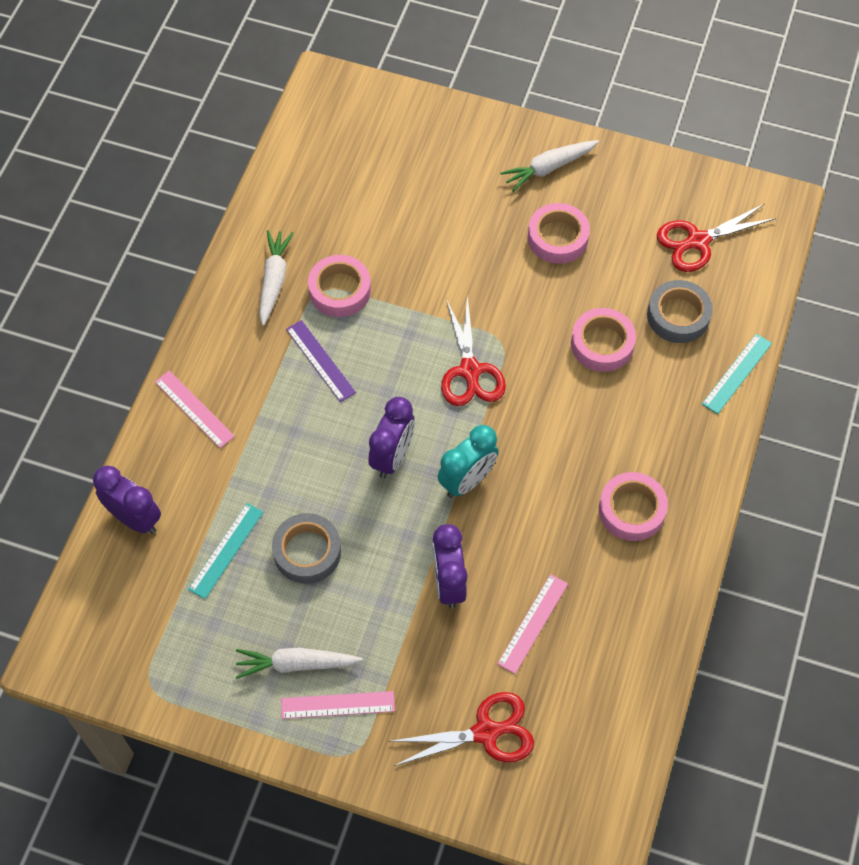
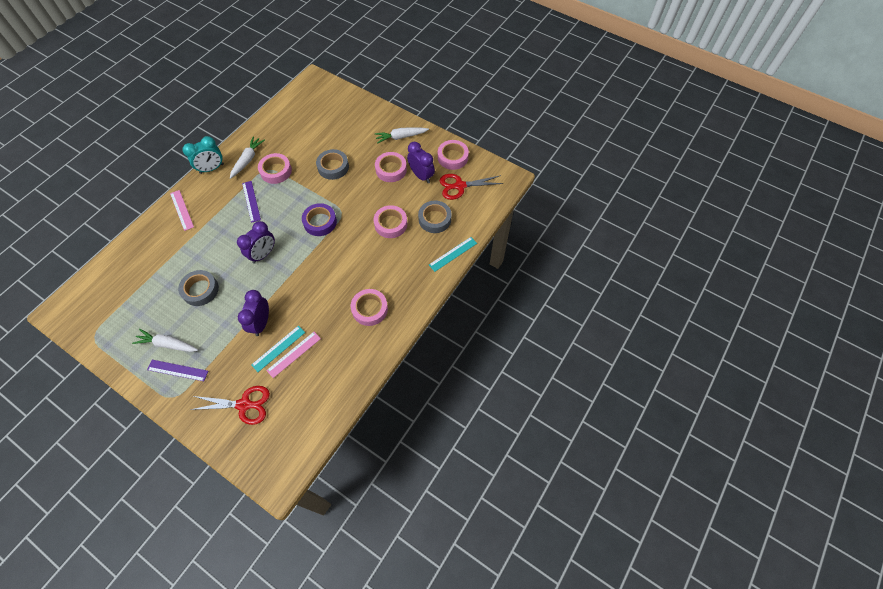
camera: 15 degrees right, 0 degrees up
(135, 518) = (128, 254): purple clock -> purple clock (421, 176)
(226, 550) = (163, 280): turquoise ruler -> turquoise ruler (278, 348)
(337, 705) = (177, 370): pink ruler -> purple ruler
(446, 257) = (333, 167): none -> grey tape
(467, 480) = (294, 274): turquoise clock -> turquoise clock (212, 168)
(470, 371) = (320, 222): red scissors -> purple tape
(662, 188) = (452, 157): none -> pink tape

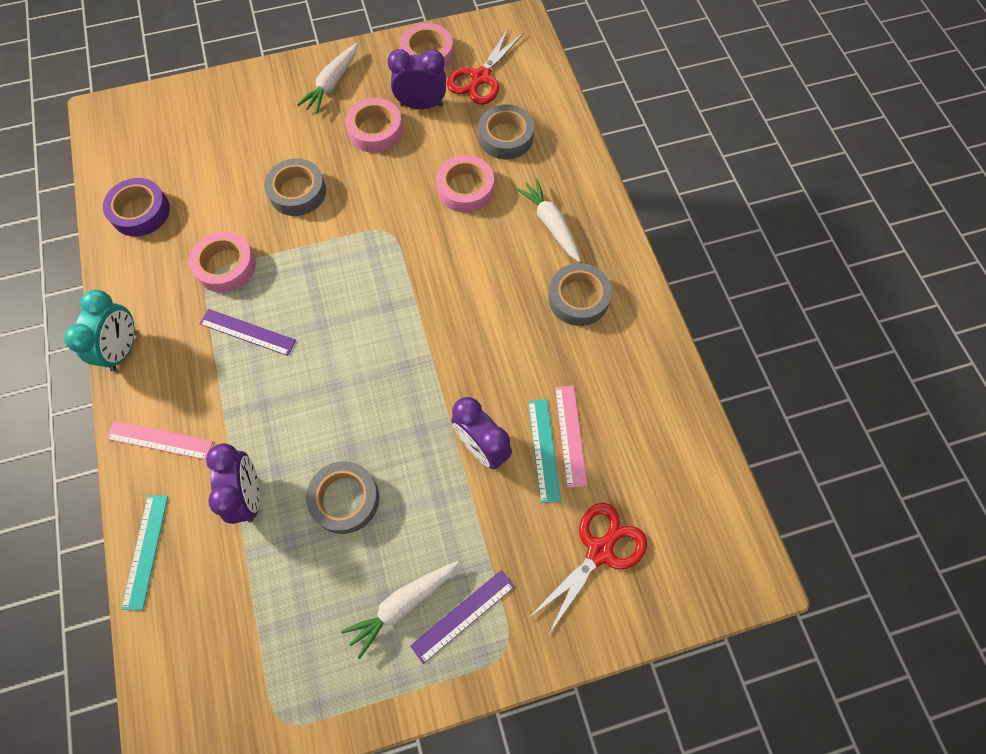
camera: 50 degrees left, 5 degrees up
(247, 160) = (162, 290): white carrot -> white carrot (551, 224)
(263, 254) = (363, 373): purple clock -> purple clock (249, 495)
(320, 222) = (378, 267): purple tape -> purple tape (140, 212)
(370, 309) = (578, 298): pink tape -> grey tape
(453, 254) = (577, 154): turquoise ruler -> turquoise ruler (145, 551)

